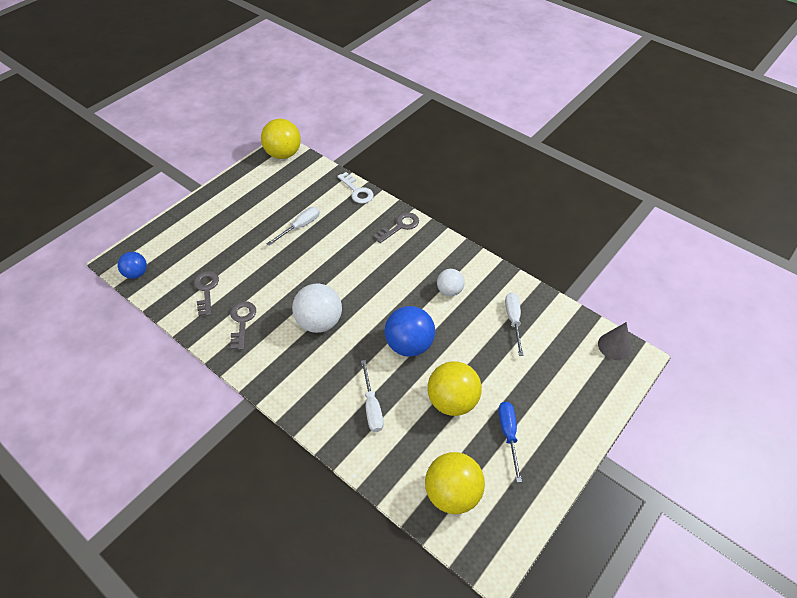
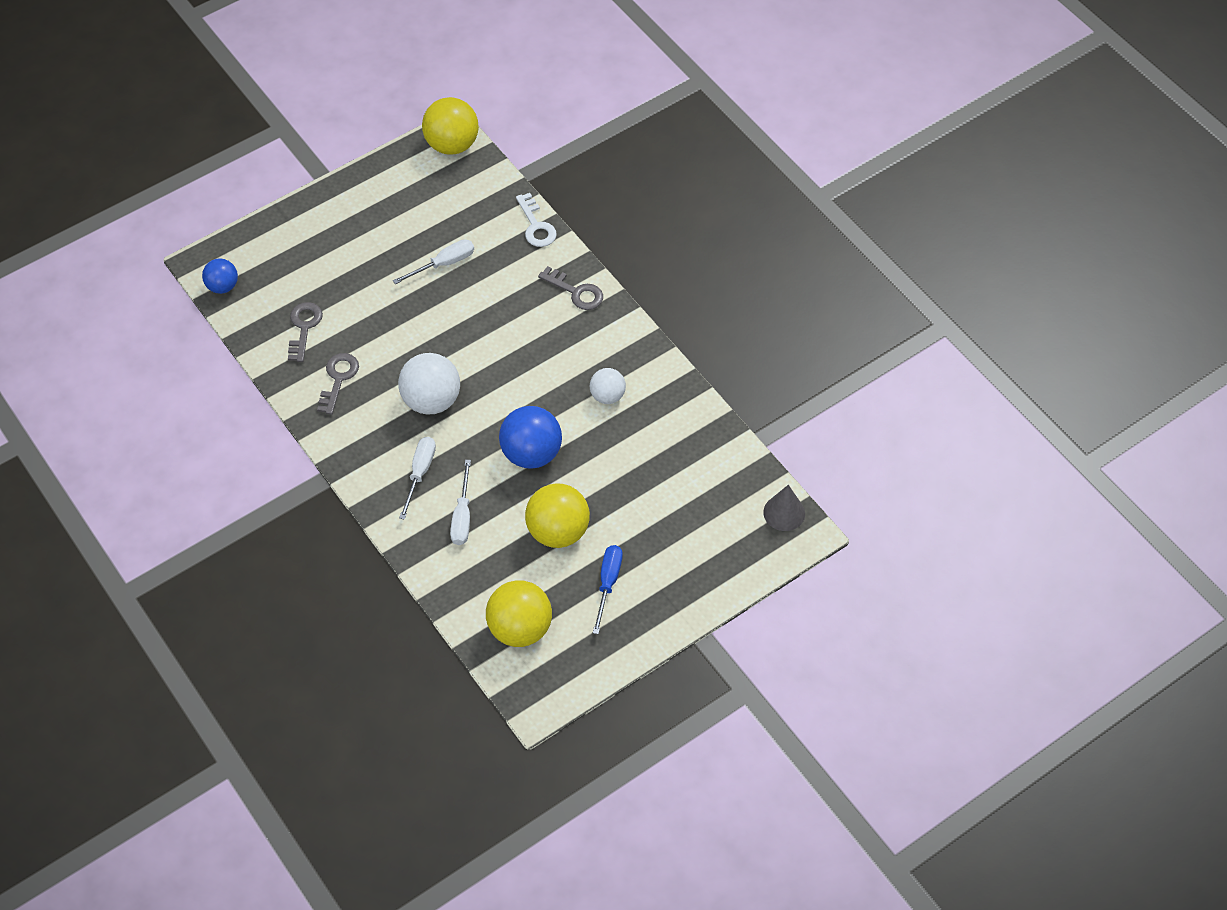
camera: 15 degrees right, 5 degrees up
(400, 226) = (576, 292): grey key -> grey key turned 60 degrees clockwise
(513, 320) = (672, 452): white screwdriver -> white screwdriver (420, 473)

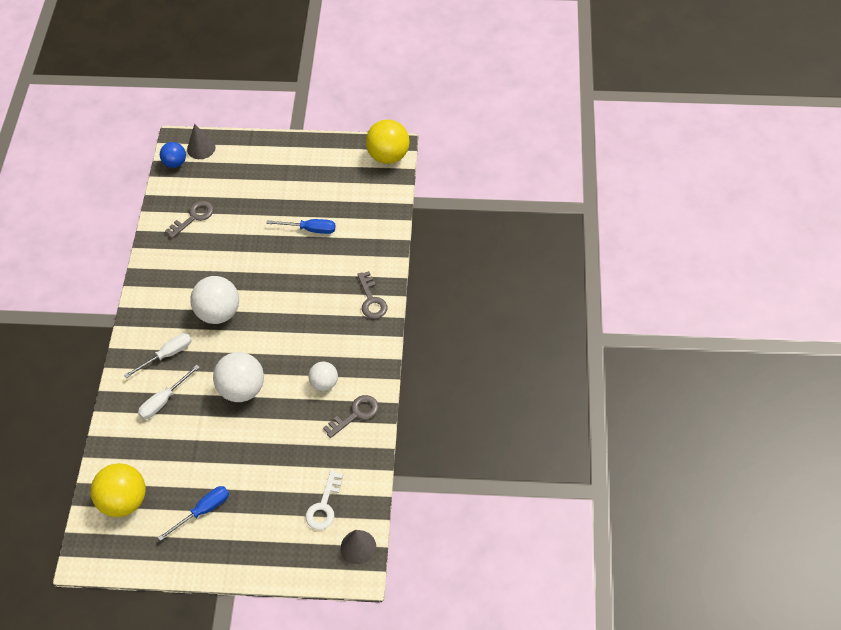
camera: 40 degrees right, 0 degrees up
(236, 254) = (201, 148): none -> grey cone
(338, 379) = (181, 262): grey key -> grey key (355, 414)
(444, 264) = (310, 229): white screwdriver -> blue screwdriver
(531, 454) = (242, 389): blue ball -> white ball
(536, 226) = (389, 240): white key -> white key (324, 506)
(558, 531) = (208, 452): yellow ball -> none

